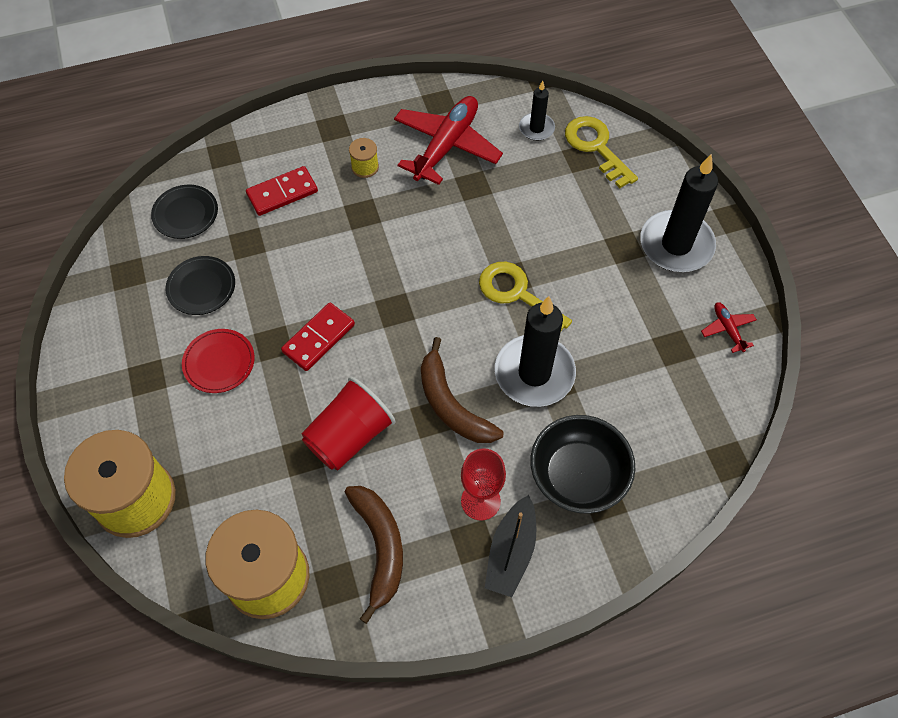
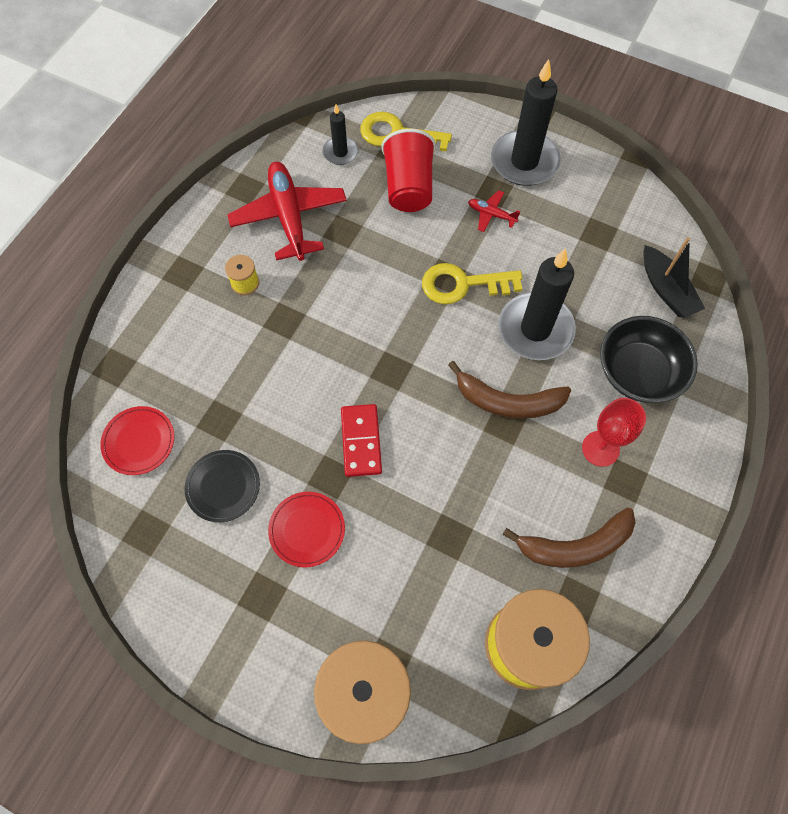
camera: 45 degrees left, 5 degrees up
(185, 214) = (139, 441): black plate -> red plate
(282, 193) = (202, 357): red domino -> none
(349, 436) = (466, 490): red cup -> red cup (409, 187)
(380, 548) = (575, 546): brown banana -> brown banana turned 135 degrees clockwise
(511, 552) = (656, 463): black boat -> black boat (666, 290)
(727, 329) = (616, 193): red plane -> red plane (491, 214)

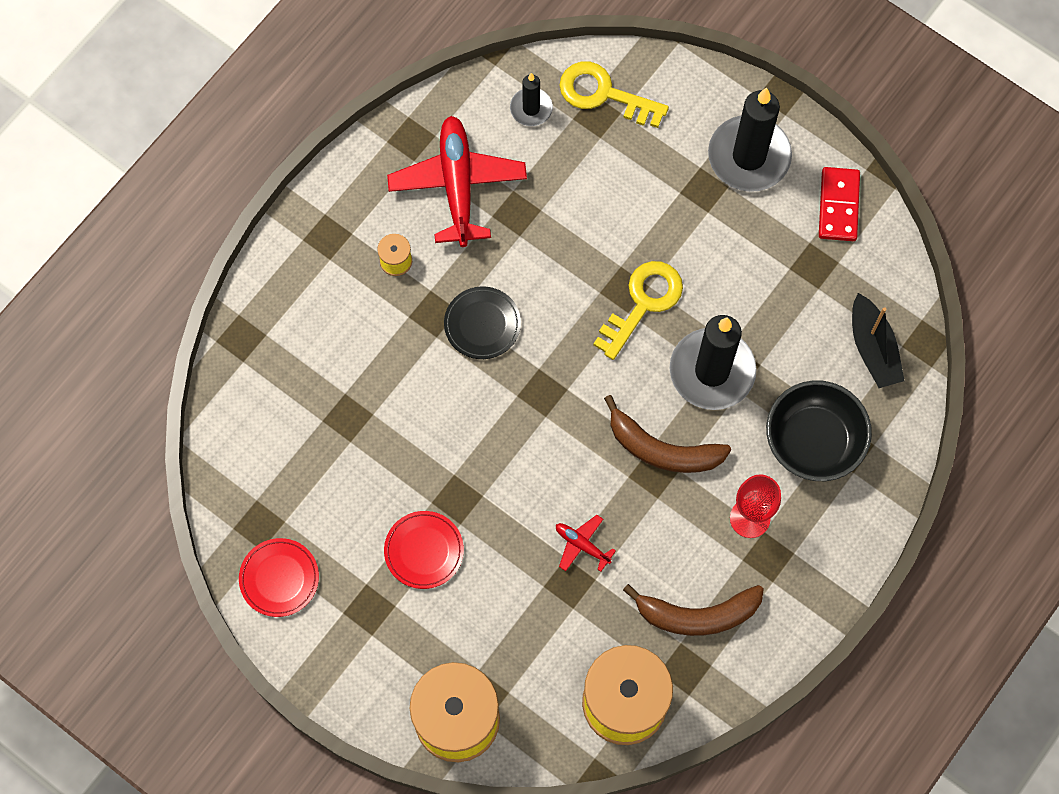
camera: 10 degrees right, 5 degrees up
(139, 441) = (260, 427): red plate -> red plate (279, 578)
(223, 487) = (343, 491): black plate -> black plate (482, 324)
(361, 441) = (495, 466): red domino -> red domino (838, 206)
(409, 187) = (604, 169): red cup -> none
(463, 284) = (642, 303): yellow key -> yellow key turned 120 degrees clockwise
(491, 214) = (694, 220): red plane -> red plane (582, 545)

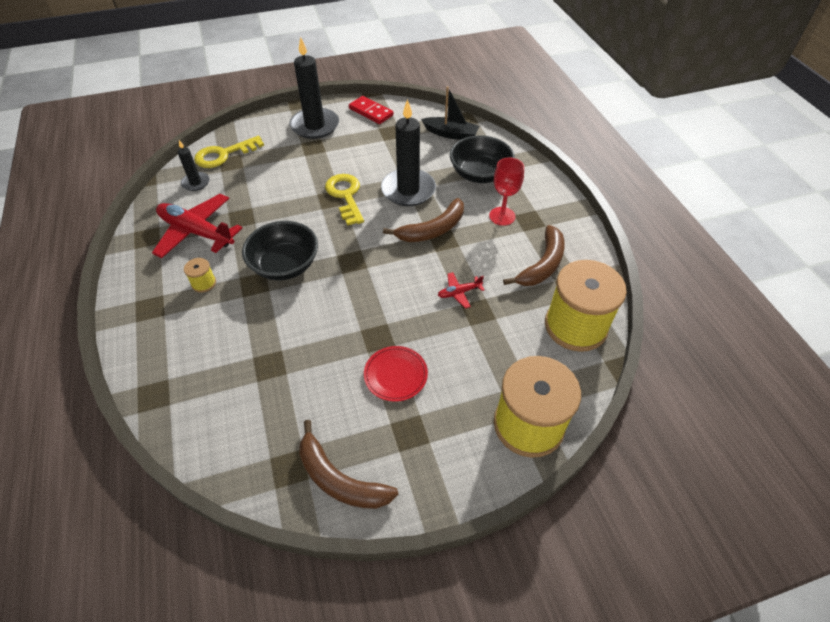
camera: 55 degrees left, 20 degrees down
(279, 578) = (339, 479): red plate -> brown banana
(482, 324) = (285, 265): black plate -> black bowl

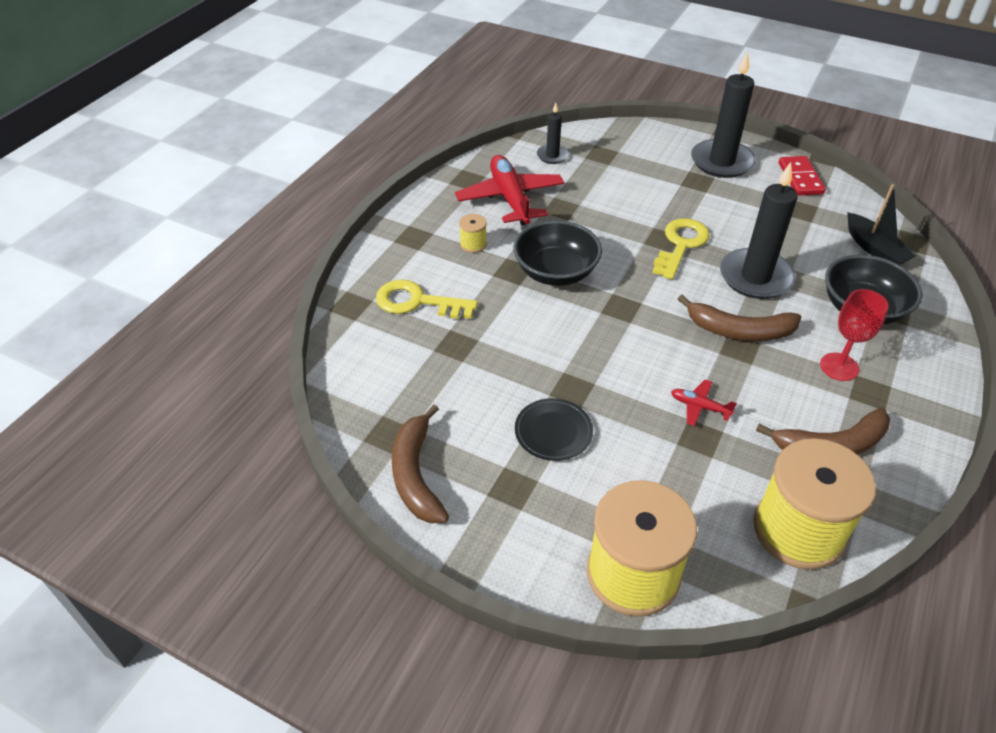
camera: 45 degrees right, 5 degrees down
(224, 154) = (603, 144): yellow key -> yellow key (418, 302)
(395, 375) = (553, 432): red plate -> black plate

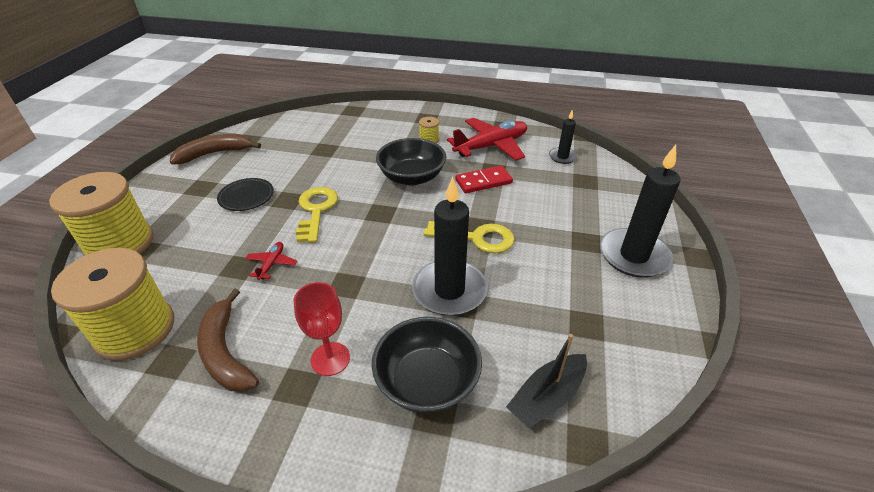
camera: 75 degrees right, 5 degrees down
(418, 302) = (361, 130): yellow key -> yellow key (316, 211)
(739, 330) = (368, 283): brown banana -> none
(800, 178) = (651, 322): red domino -> red domino (483, 181)

